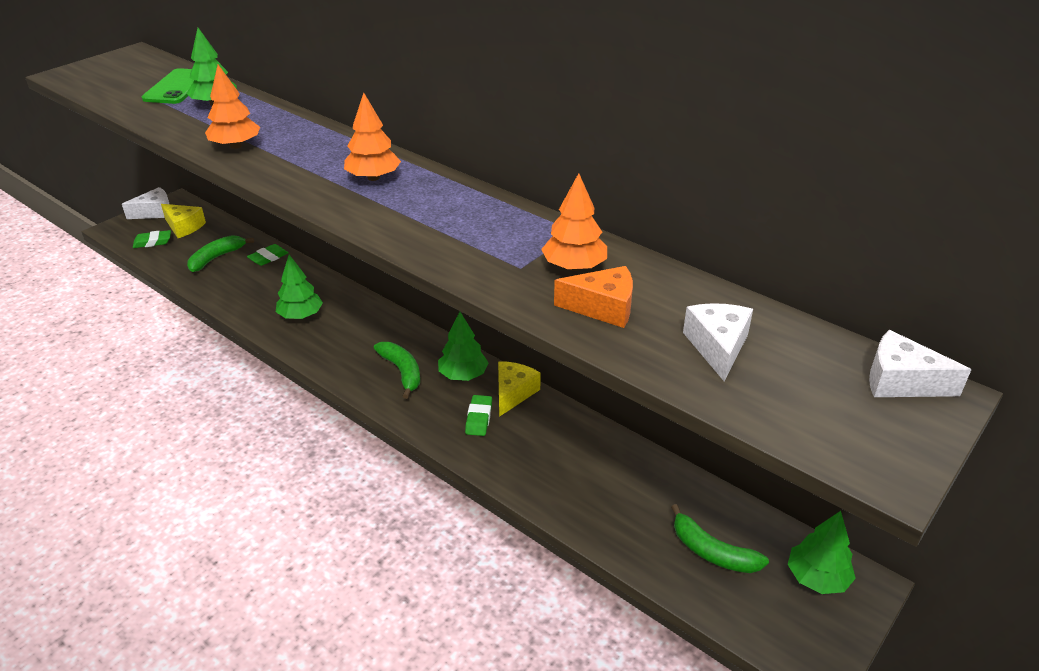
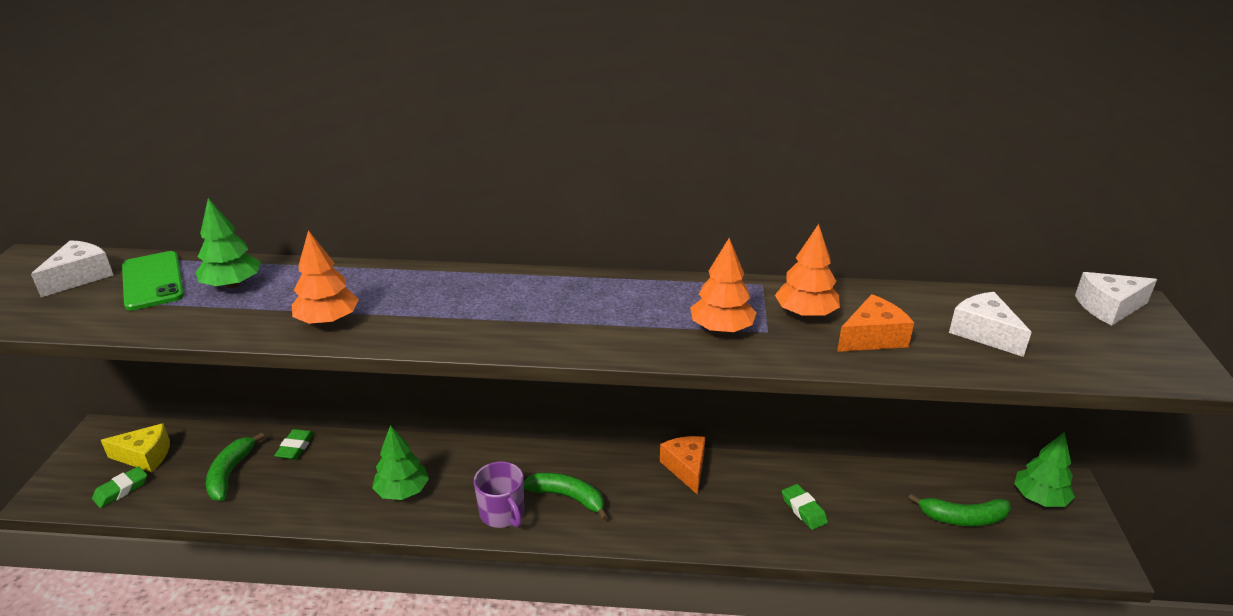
camera: 35 degrees left, 5 degrees down
(155, 212) = (84, 455): white cheese -> white cheese (80, 277)
(346, 361) = (502, 513): none -> purple mug
(373, 178) = (524, 301): orange tree -> orange tree (721, 329)
(463, 375) = (626, 473): green tree -> none
(479, 418) = (683, 505): green eraser -> green eraser (804, 510)
(513, 393) = (686, 468): yellow cheese -> orange cheese

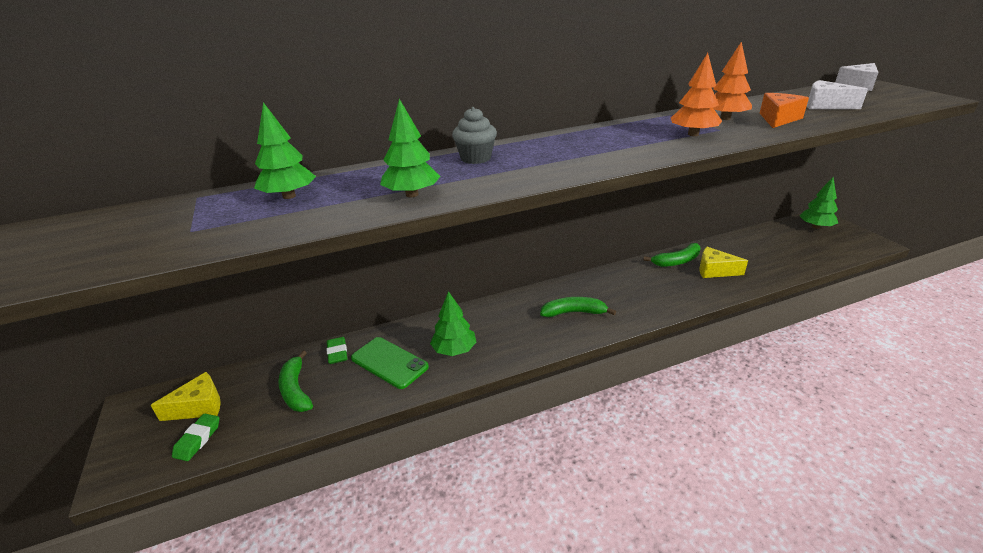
camera: 25 degrees left, 0 degrees up
(80, 277) = (114, 227): white cheese -> none
(153, 281) = (202, 212): green phone -> green phone (389, 362)
(328, 321) = (412, 194): orange tree -> green tree
(444, 287) = (475, 158): none -> grey cupcake
(502, 513) = (541, 337): purple mug -> none
(686, 468) = (627, 272): orange cheese -> none
(804, 510) = (715, 270): green eraser -> yellow cheese
(962, 518) = (794, 247): green banana -> green banana (676, 261)

